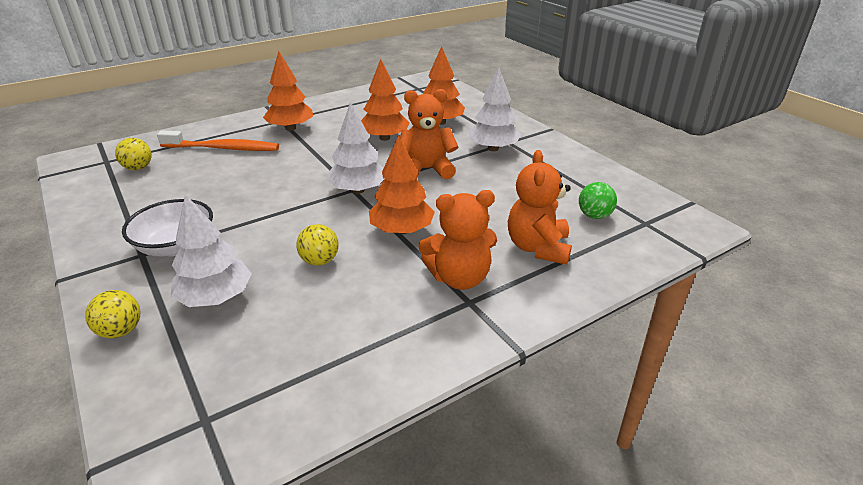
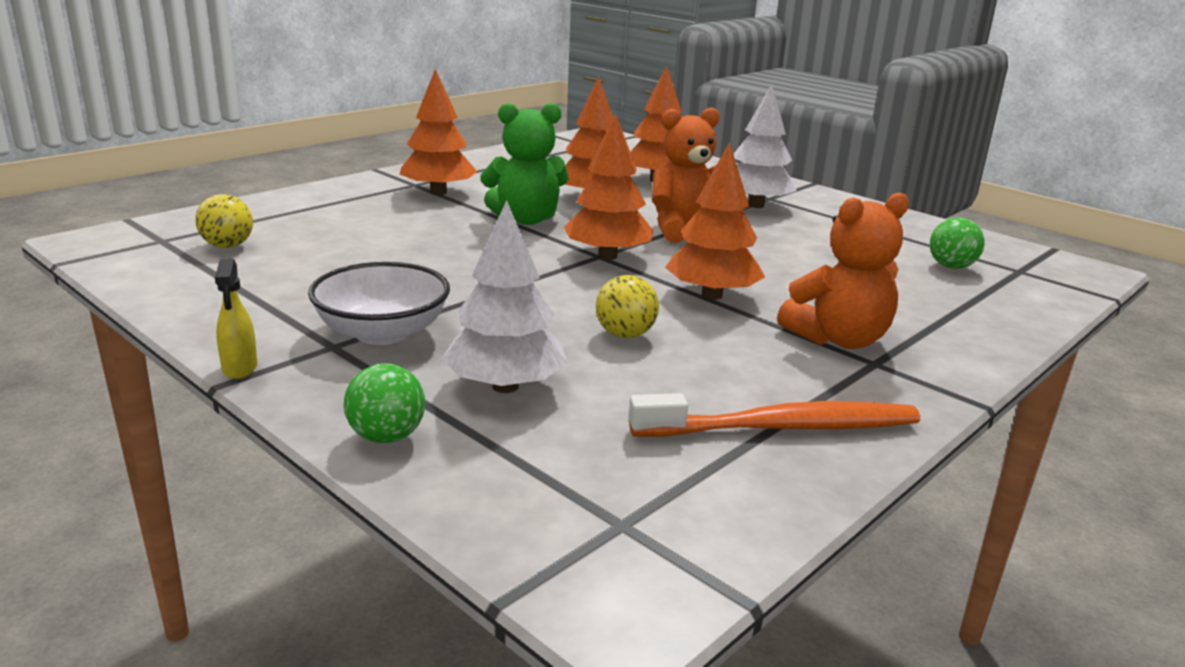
camera: 15 degrees left, 10 degrees down
(79, 267) = (240, 368): none -> yellow spray bottle
(121, 331) = (386, 437): yellow ball -> green ball
(223, 148) = (351, 218): orange toothbrush -> orange toothbrush (782, 427)
(328, 154) = (526, 219): none -> green teddy bear
(358, 190) = (607, 256): white tree -> orange tree
(538, 248) = (911, 302): orange teddy bear -> none

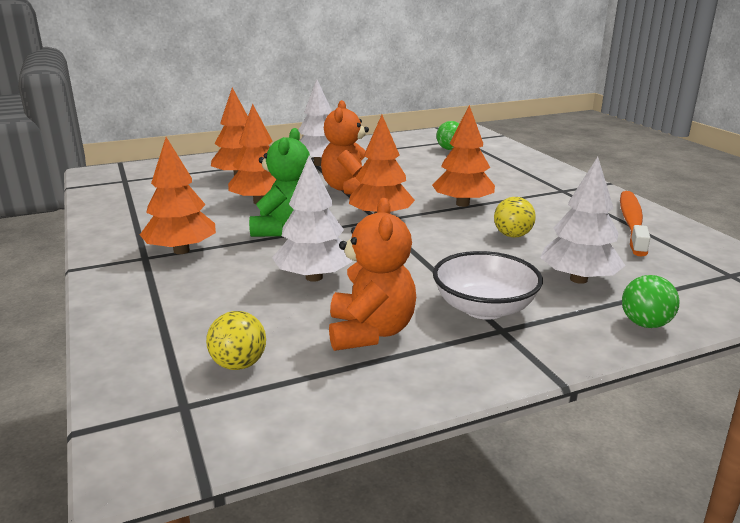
camera: 65 degrees left, 0 degrees up
(240, 368) = (534, 372): yellow spray bottle -> none
(413, 247) = (314, 277): none -> white tree
(838, 339) = (533, 191): orange teddy bear -> orange teddy bear (370, 332)

